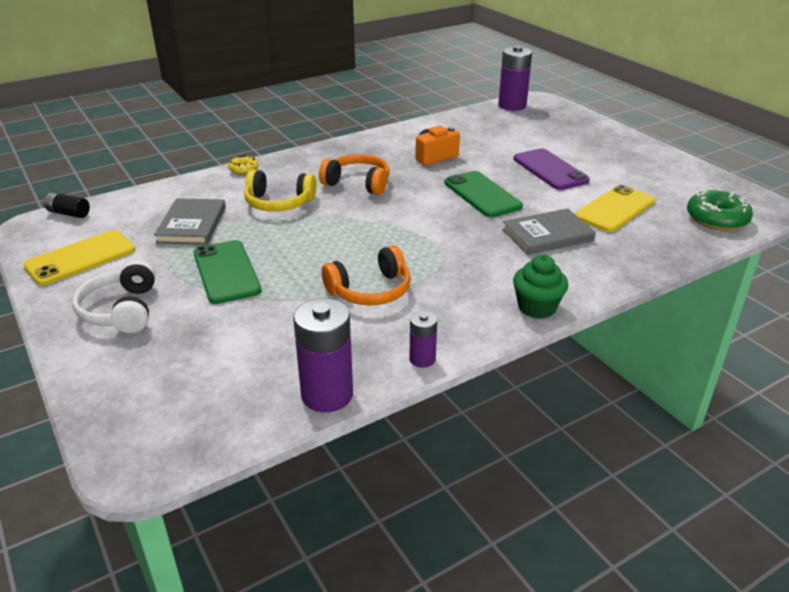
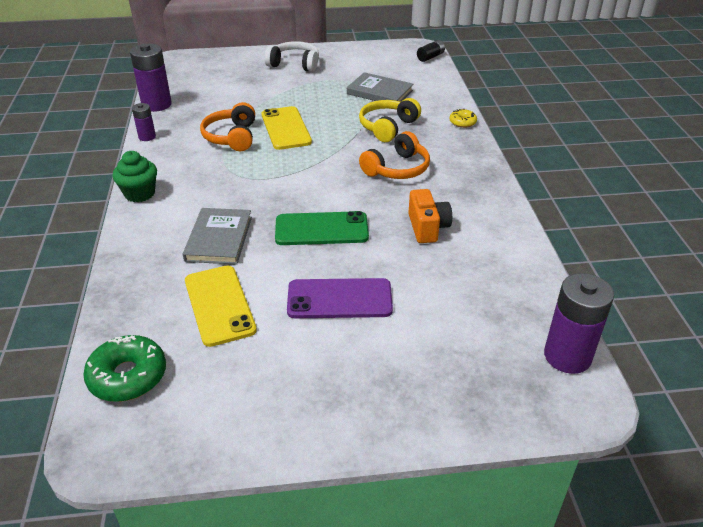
camera: 115 degrees right, 5 degrees up
(80, 258) = (365, 57): yellow phone -> yellow phone (286, 128)
(226, 272) = (305, 95): green phone -> none

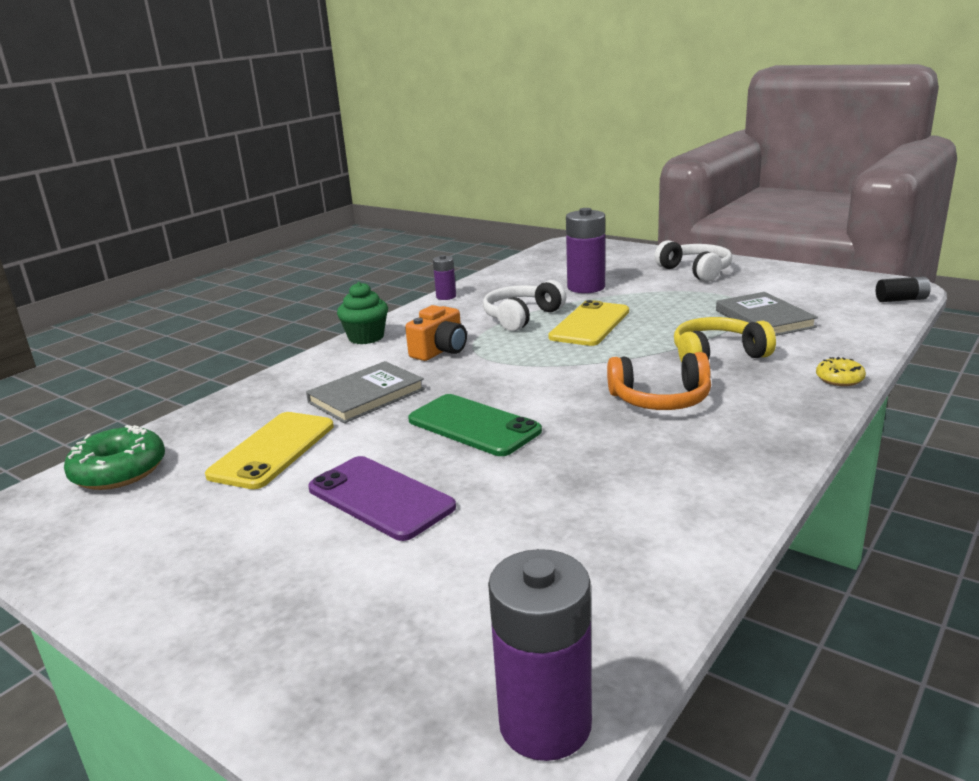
camera: 45 degrees right, 15 degrees down
(156, 105) = (496, 274): purple battery -> purple battery (586, 287)
(231, 137) = (521, 317): orange headphones -> white headphones
(427, 228) = (598, 473): orange camera -> orange camera (440, 351)

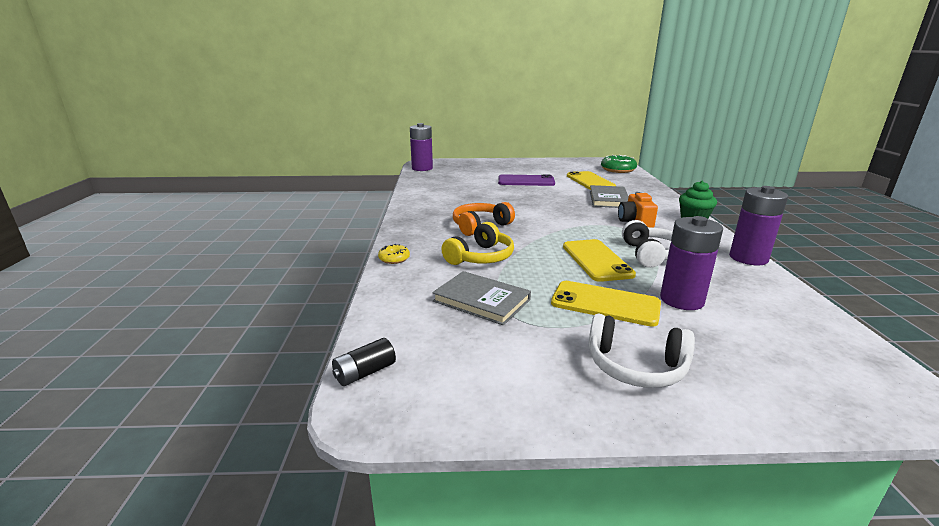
camera: 140 degrees right, 0 degrees up
(446, 296) = (748, 258): purple battery -> purple battery, size x1.86
(473, 426) = (540, 200): green phone -> none
(653, 297) = (605, 303): none -> yellow phone

